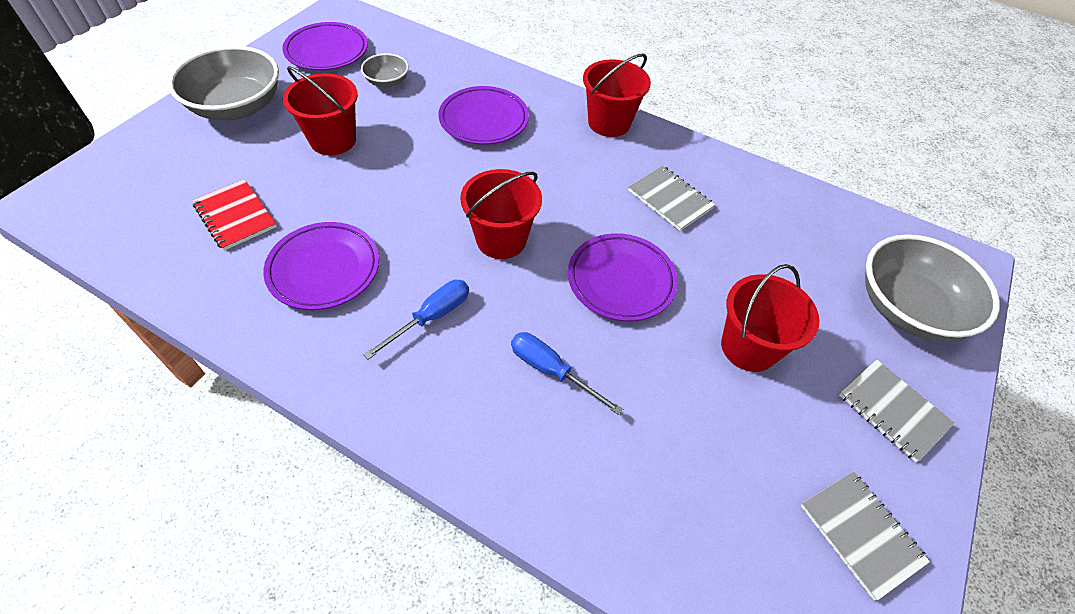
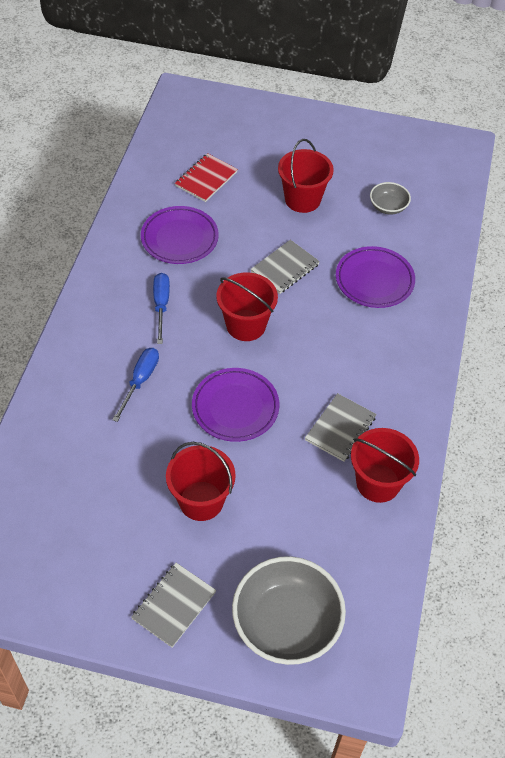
camera: 75 degrees right, 0 degrees up
(237, 107) = (310, 136): grey bowl -> none
(327, 51) = (404, 158): purple plate -> none
(431, 317) = (161, 305): blue screwdriver -> blue screwdriver turned 120 degrees counterclockwise
(609, 123) = (419, 368): red bucket -> red bucket (378, 483)
(860, 534) = (67, 579): grey notebook -> grey notebook (285, 268)

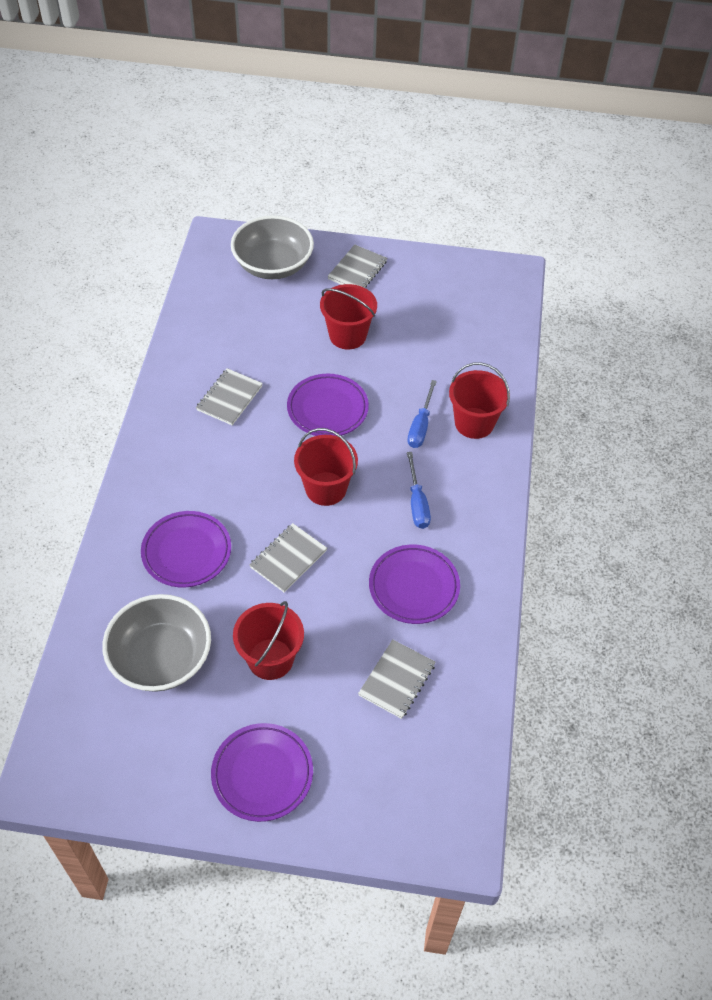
camera: 175 degrees right, 0 degrees up
(206, 179) = (397, 680): red notebook -> grey notebook
(310, 136) = (262, 774): none -> purple plate
(378, 483) = (198, 358): red bucket -> red bucket (474, 423)
(388, 207) = (161, 658): grey bowl -> grey bowl, size x2.03

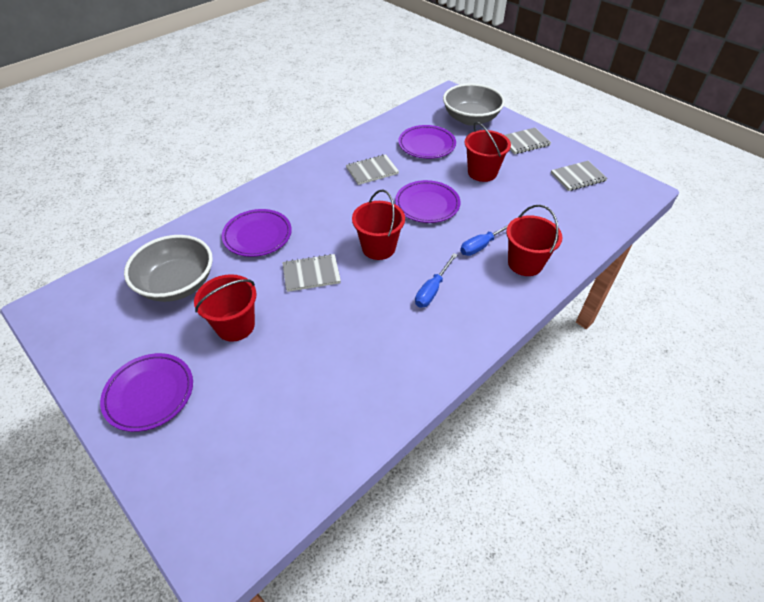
camera: 40 degrees right, 5 degrees down
(397, 680) = (299, 396): grey notebook -> grey notebook (578, 177)
(414, 587) = (375, 341): purple plate -> purple plate (426, 145)

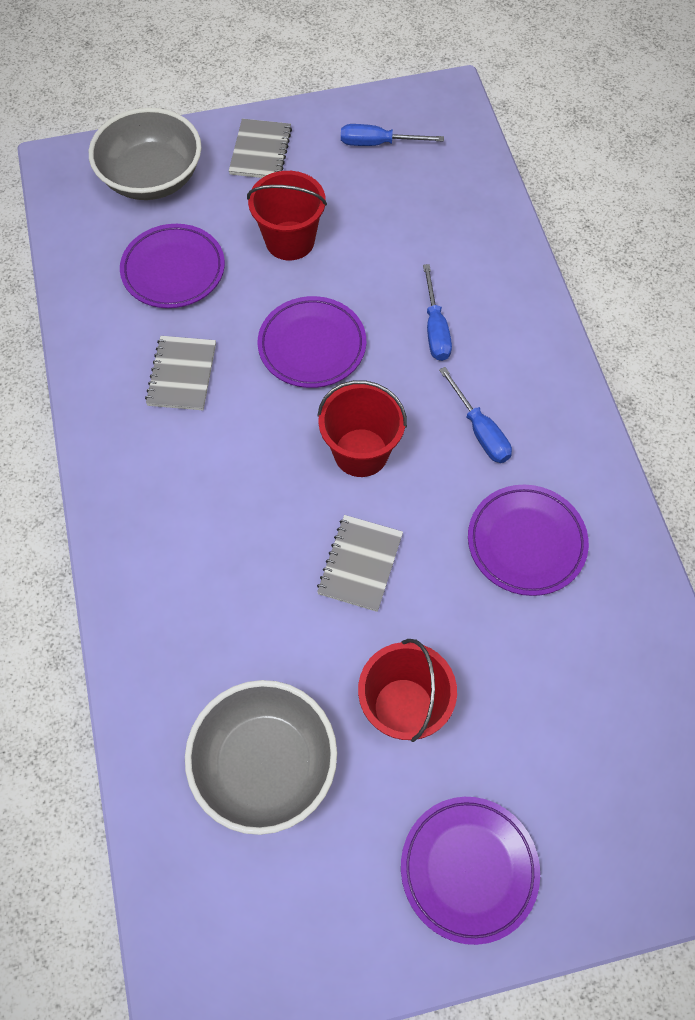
camera: 60 degrees left, 15 degrees up
(257, 236) = (227, 604): purple plate -> purple plate (526, 542)
(525, 263) = (496, 303): red bucket -> none
(578, 177) = (378, 144): grey notebook -> blue screwdriver

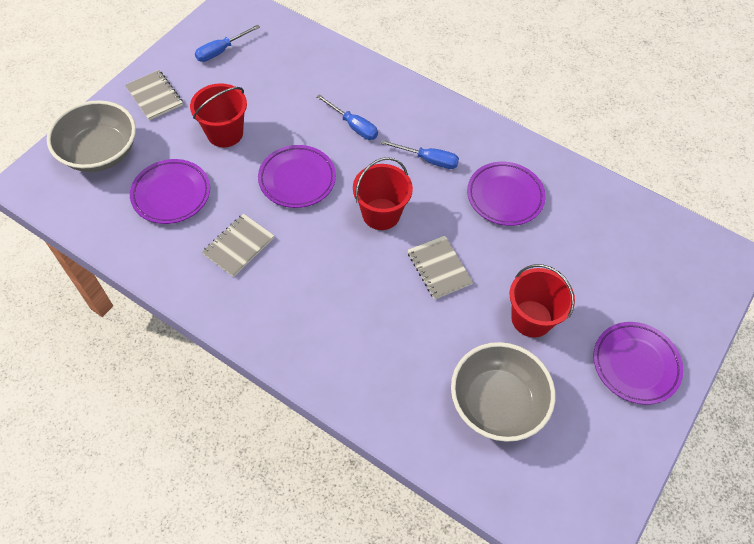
camera: 45 degrees left, 5 degrees down
(182, 374) = (238, 246): grey notebook -> grey notebook turned 75 degrees clockwise

